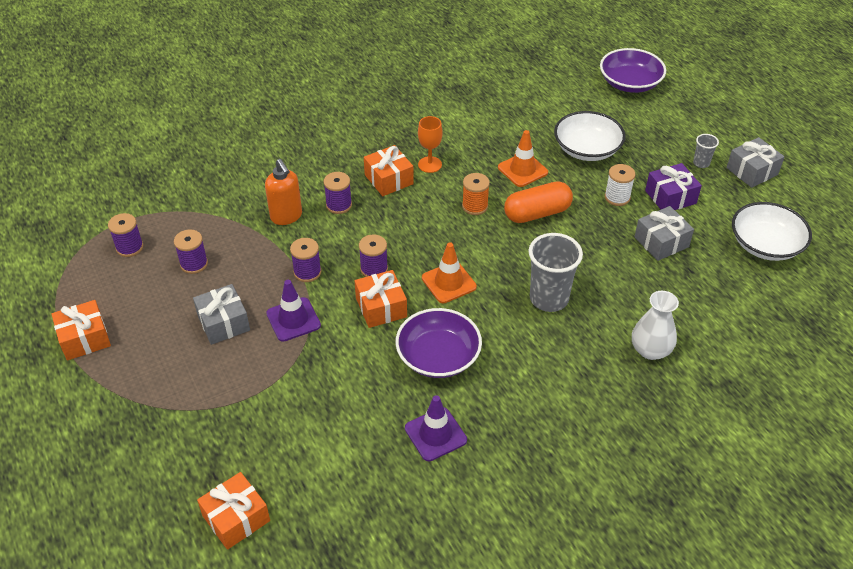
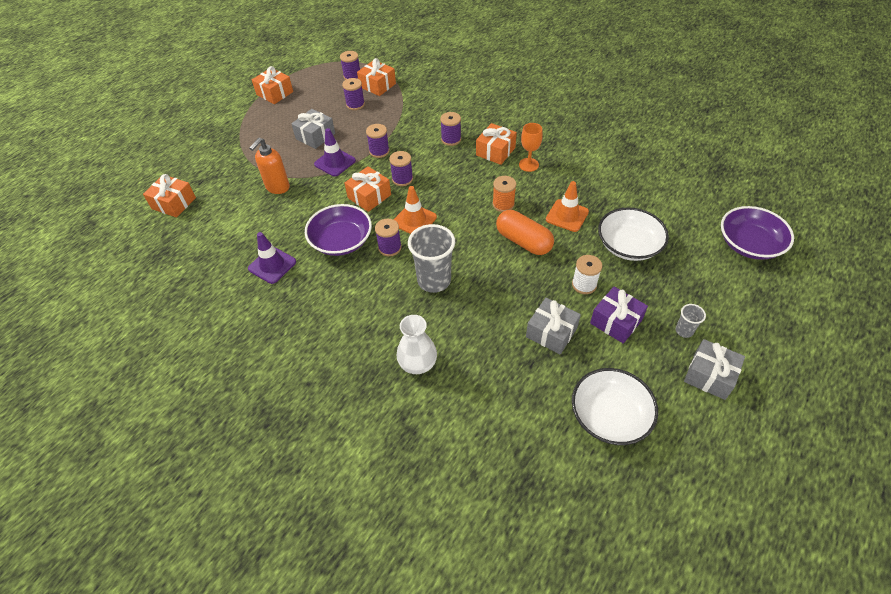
camera: 65 degrees right, 5 degrees up
(174, 230) = (377, 85): none -> orange gift
(286, 216) = (422, 122): orange soap dispenser -> orange soap dispenser (277, 187)
(478, 317) = (390, 247): none -> purple spool

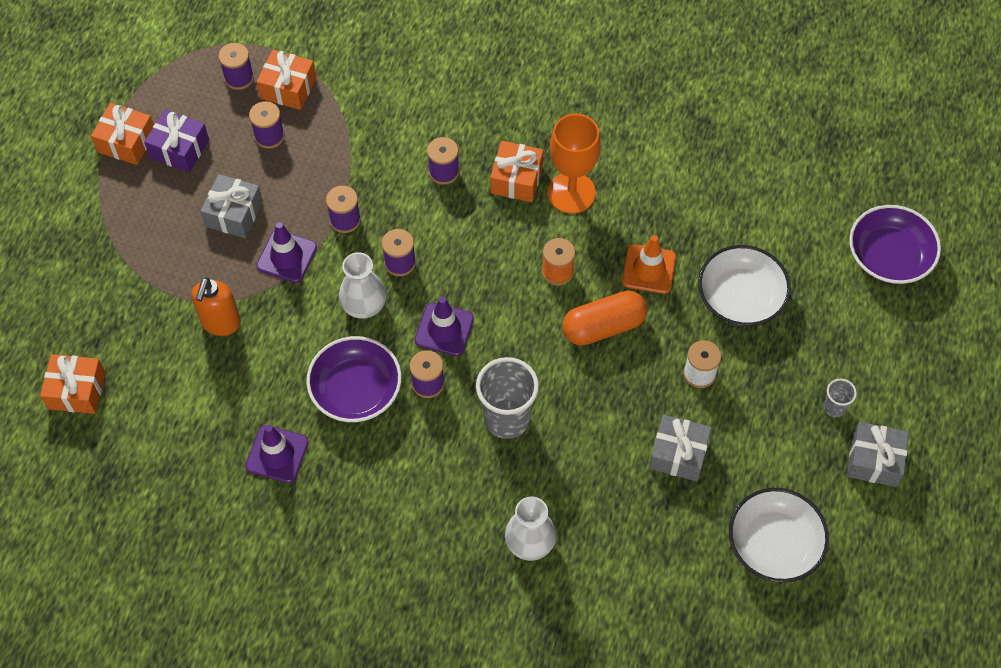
camera: 20 degrees left, 10 degrees up
(369, 196) = (364, 305): orange gift -> white vase
(414, 220) = (444, 329): orange traffic cone -> purple traffic cone
(523, 241) = (603, 327): orange capsule -> orange capsule turned 45 degrees counterclockwise
(528, 165) = (571, 193): orange goblet -> orange goblet, size x1.63
(616, 321) = (751, 417): purple gift -> purple gift (179, 149)

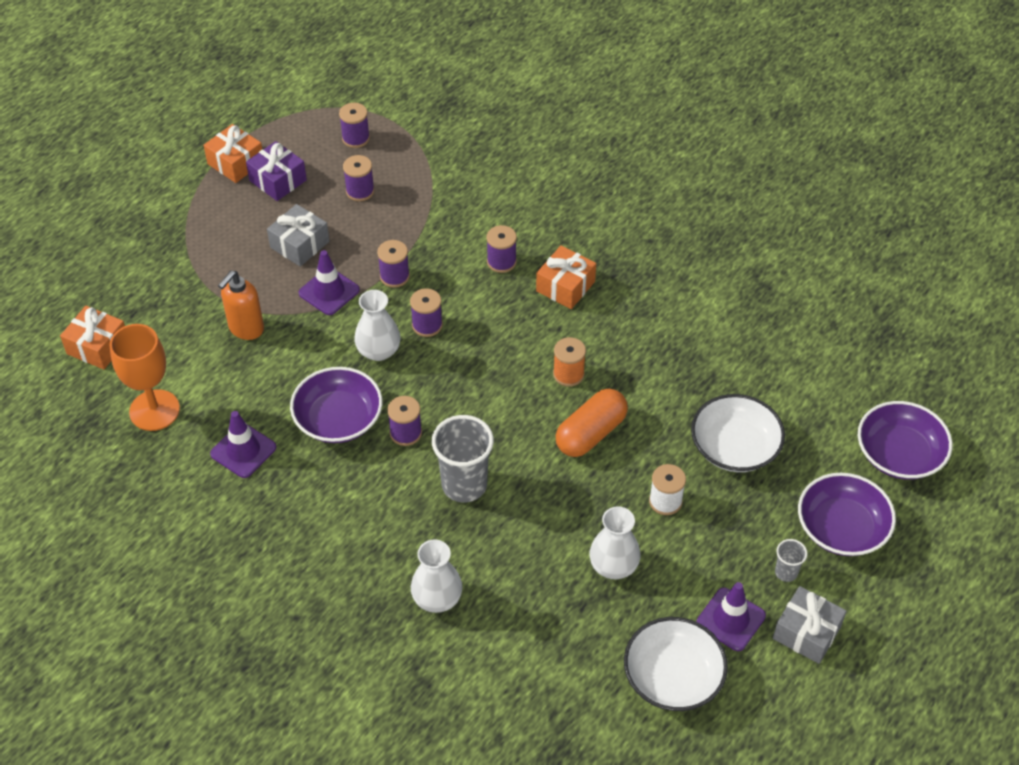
camera: 20 degrees right, 10 degrees down
(288, 88) = (394, 157): orange gift -> none
(444, 329) = (441, 392): purple traffic cone -> purple traffic cone (730, 619)
(571, 193) = (611, 311): orange goblet -> orange goblet (154, 410)
(603, 327) = (591, 433): orange capsule -> orange capsule turned 45 degrees counterclockwise
(649, 269) = (656, 397): orange traffic cone -> none
(678, 454) = (613, 566): grey gift -> white vase
(866, 347) = (841, 528): none -> purple bowl

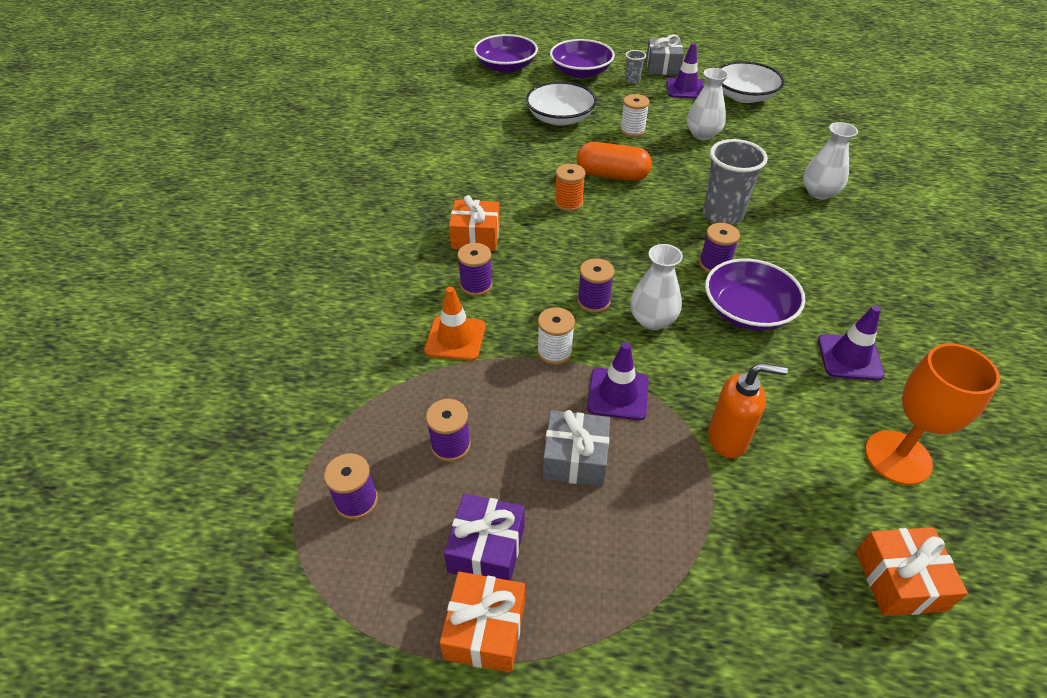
camera: 120 degrees left, 5 degrees down
(394, 276) = (554, 352): purple spool -> white spool
(452, 228) = (455, 338): none -> orange traffic cone

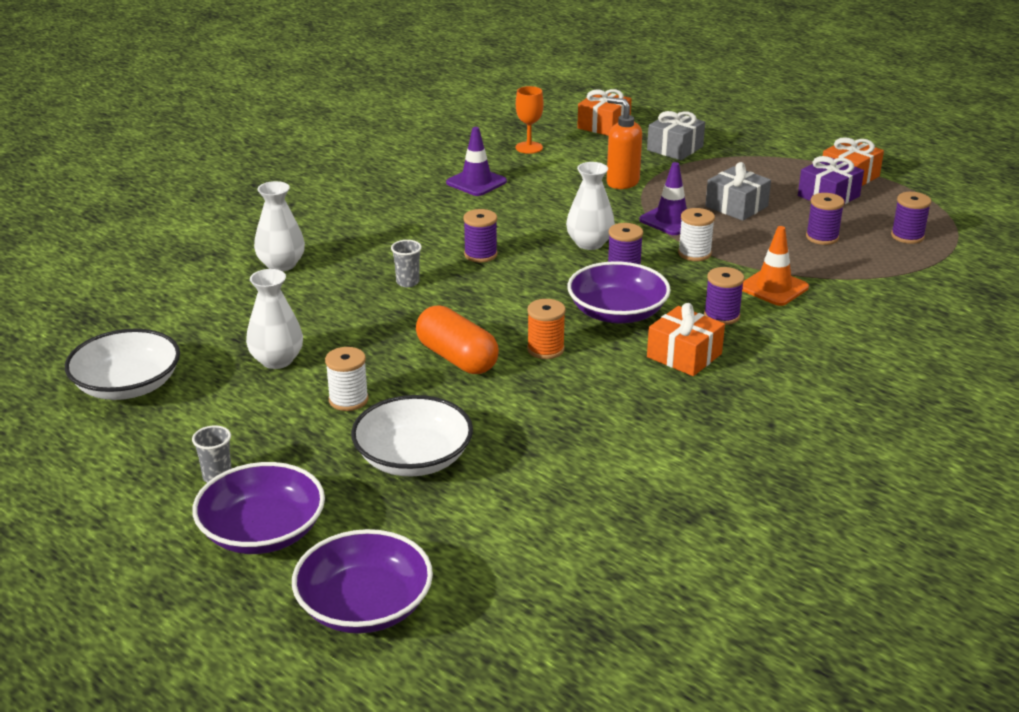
camera: 145 degrees left, 15 degrees down
(662, 67) = (130, 482): grey gift -> grey gift (675, 148)
(685, 89) = (175, 429): purple traffic cone -> none
(722, 215) = (407, 282): grey cup -> grey cup, size x0.49
(747, 311) = (504, 223): purple bowl -> purple bowl (617, 312)
(897, 457) = (529, 147): orange goblet -> orange goblet, size x0.61

